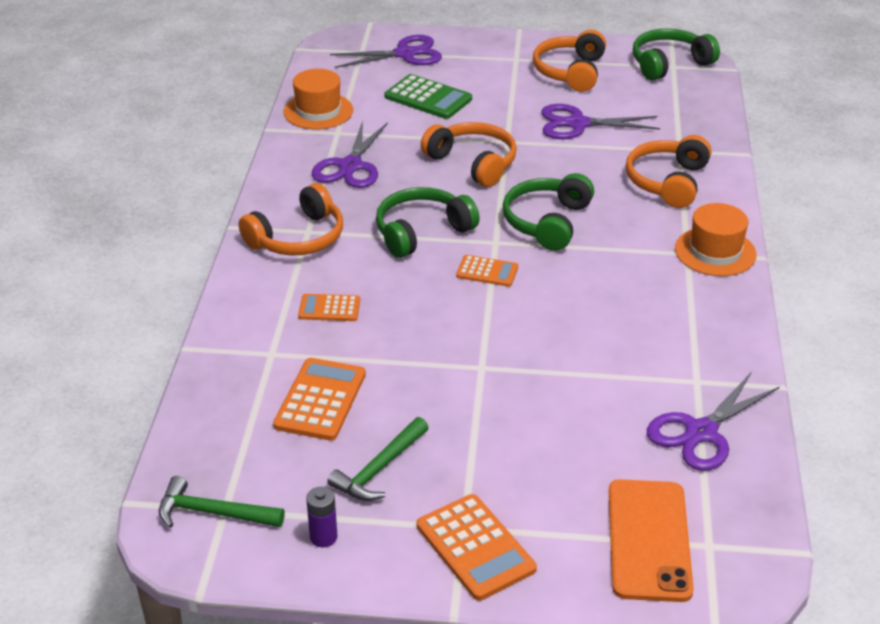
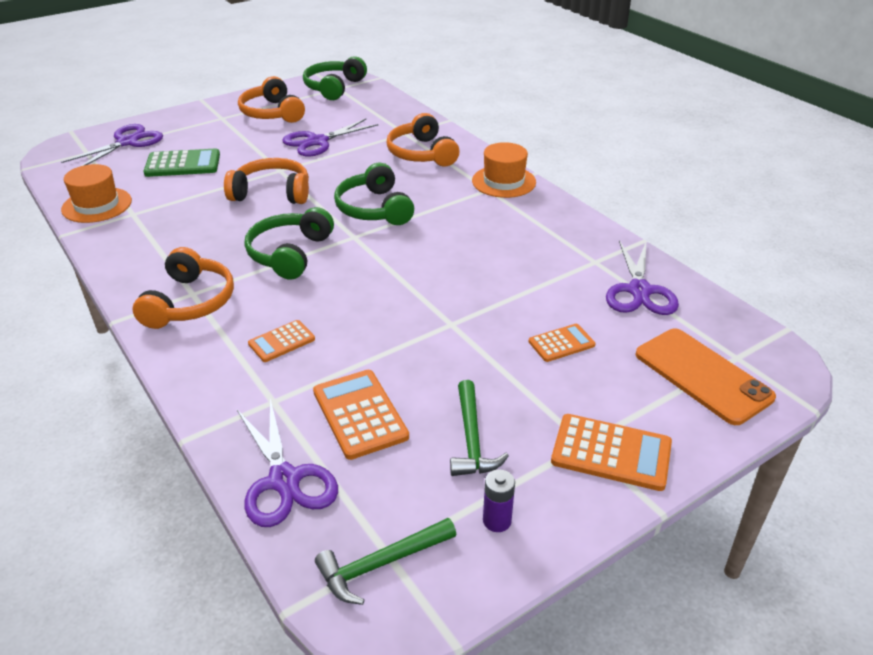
camera: 40 degrees left, 0 degrees up
(350, 166) = (173, 232): purple scissors -> purple scissors (284, 480)
(487, 271) = (373, 258): orange calculator -> orange calculator (561, 343)

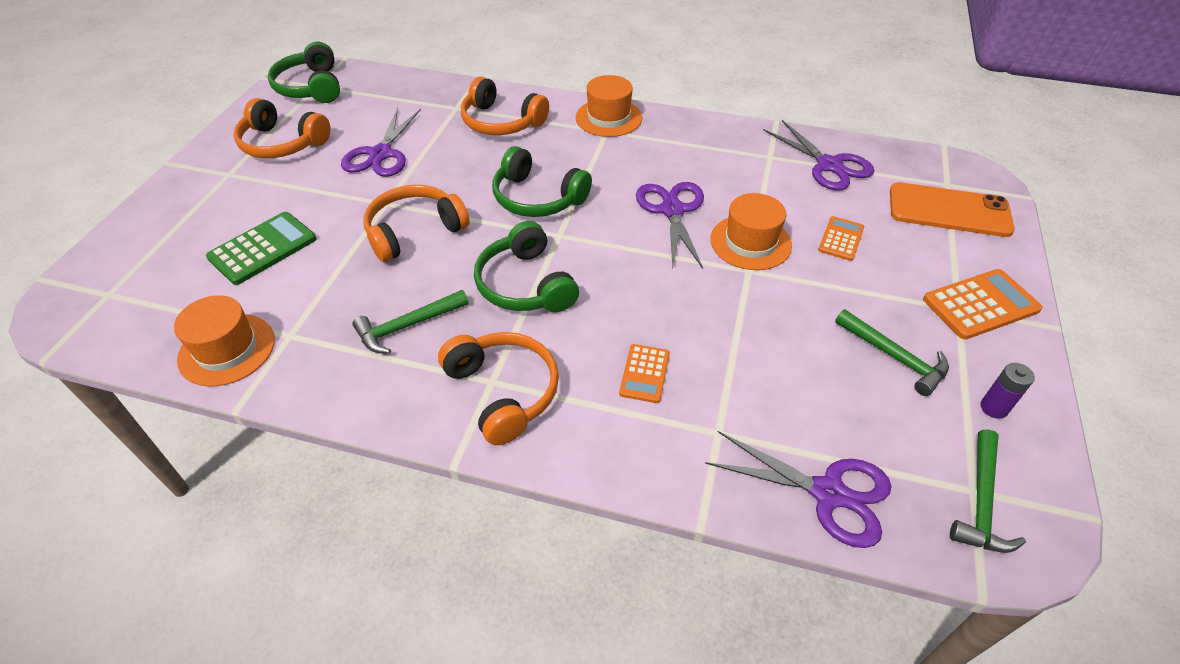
camera: 40 degrees left, 10 degrees up
(127, 142) = (147, 256): purple scissors -> purple scissors (672, 210)
(193, 240) = (407, 326): none -> green hammer
(360, 414) = (797, 394): orange calculator -> none
(482, 308) = (750, 242): none -> orange hat

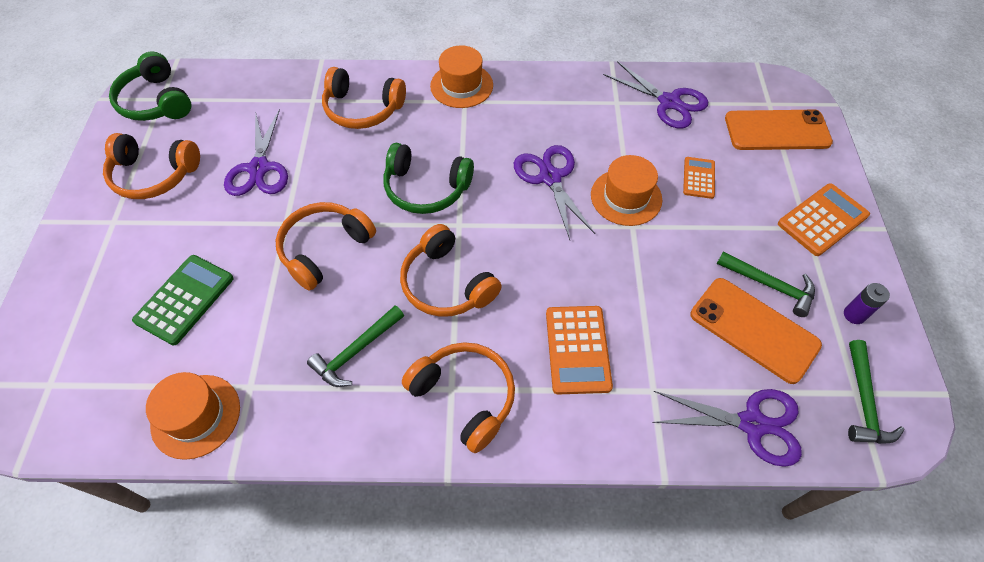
camera: 15 degrees left, 10 degrees up
(525, 284) = (447, 283): green headphones -> orange headphones
(644, 373) = (577, 349): orange calculator -> orange calculator, size x1.64
(860, 397) = (754, 329): none -> orange phone

